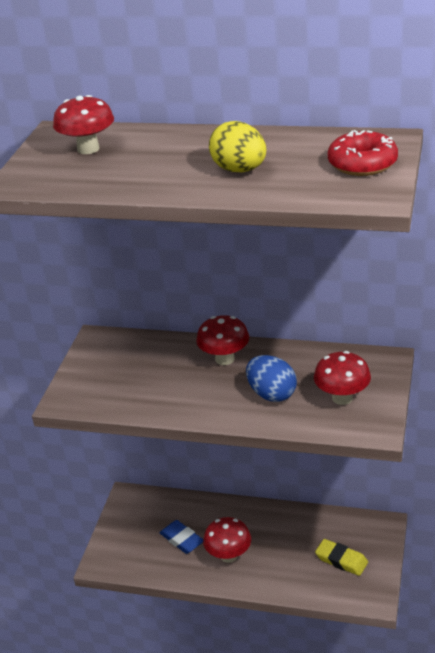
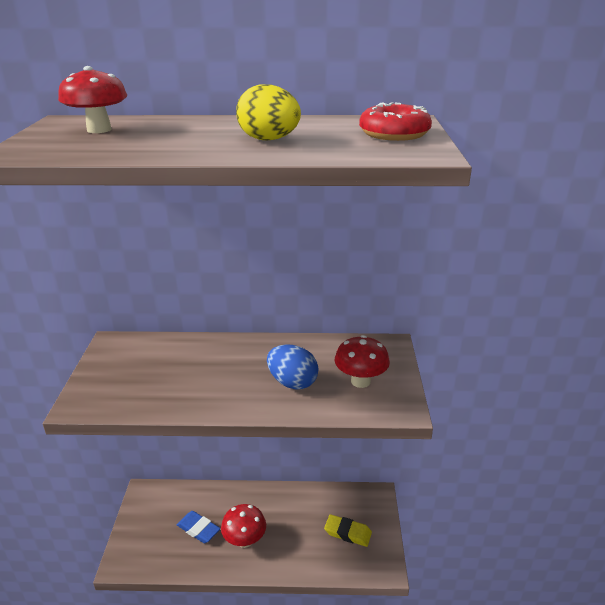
camera: 15 degrees left, 5 degrees down
(224, 359) = (240, 353): red mushroom -> none

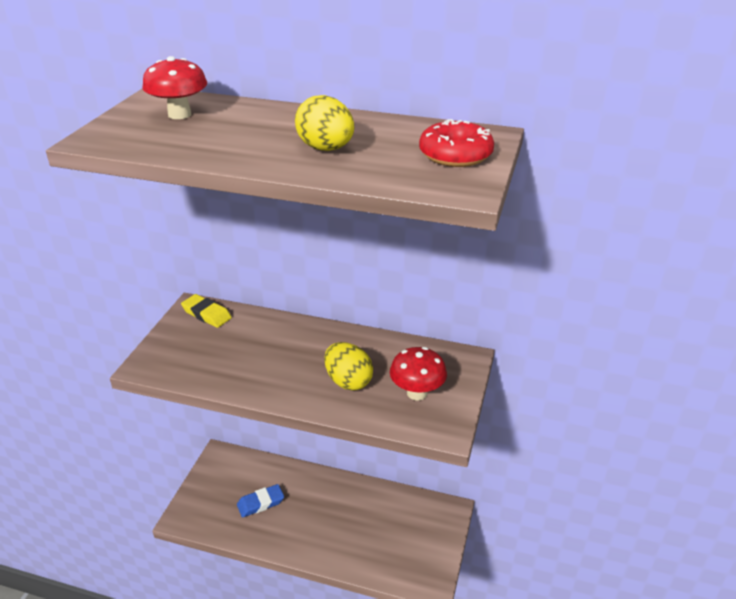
camera: 15 degrees right, 5 degrees up
(198, 529) = (260, 503): blue eraser -> blue eraser turned 75 degrees counterclockwise
(245, 540) = (301, 524): red mushroom -> none
(292, 382) = (348, 381): blue egg -> yellow egg
(347, 533) = (406, 541): yellow eraser -> yellow eraser (206, 314)

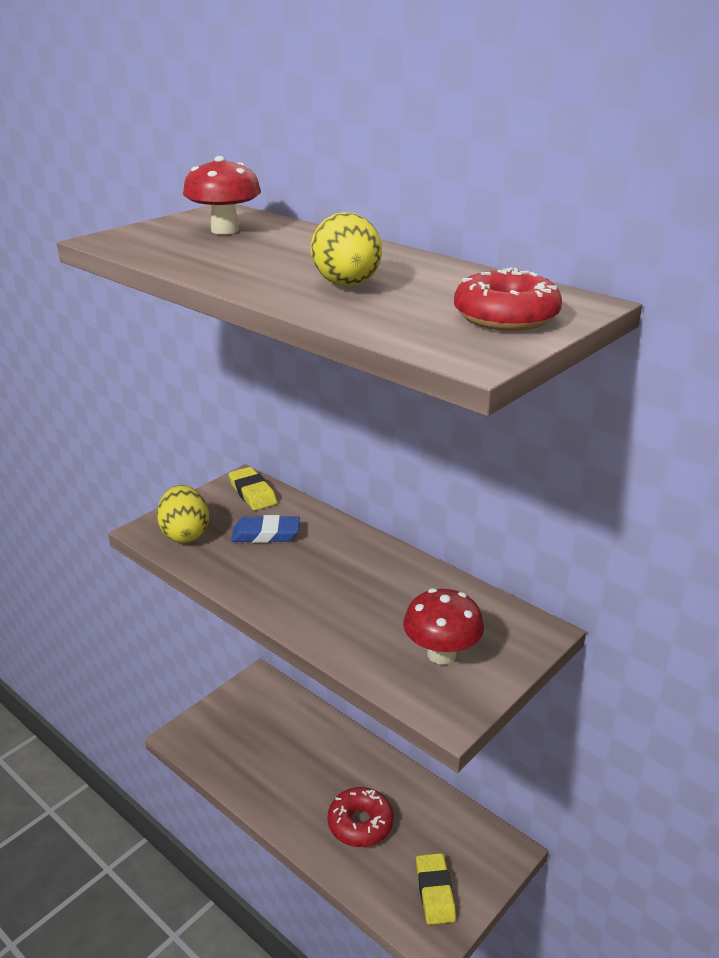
camera: 25 degrees right, 5 degrees down
(260, 503) = (275, 752): blue eraser -> blue eraser (266, 534)
(347, 530) = (360, 824): none -> red donut
(348, 381) = (363, 614): yellow egg -> yellow egg (185, 534)
(418, 554) = (435, 891): none -> yellow eraser

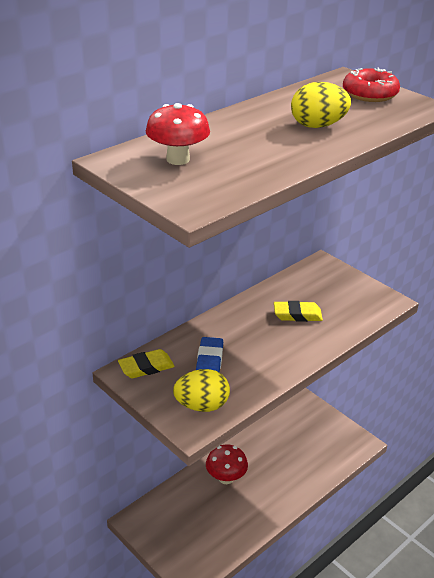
camera: 85 degrees left, 5 degrees up
(360, 824) = (283, 467): red donut -> none
(435, 891) = (332, 438): yellow eraser -> yellow eraser (297, 315)
(441, 654) = (343, 297): red mushroom -> red mushroom (226, 478)

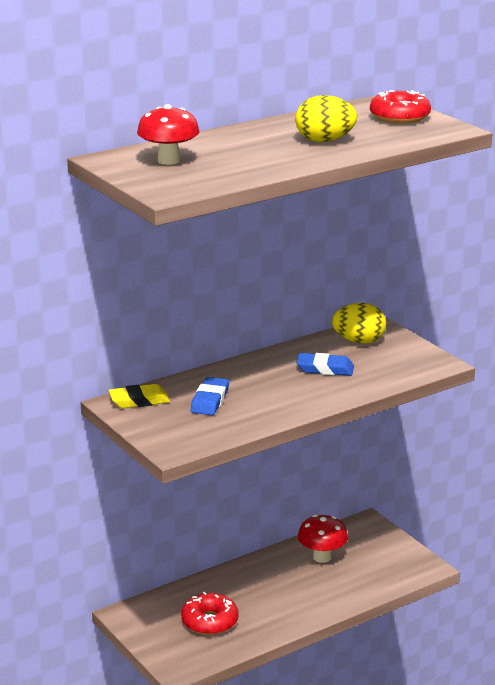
camera: 10 degrees right, 10 degrees down
(202, 406) = (189, 434): yellow egg -> yellow egg (359, 341)
(206, 520) = (209, 622): none -> red donut
(226, 478) = (244, 586): red mushroom -> red mushroom (322, 557)
(297, 315) = (325, 369): yellow eraser -> blue eraser

